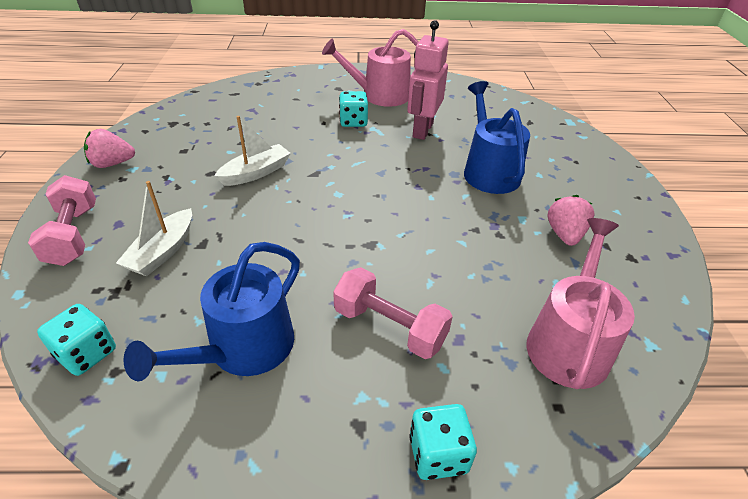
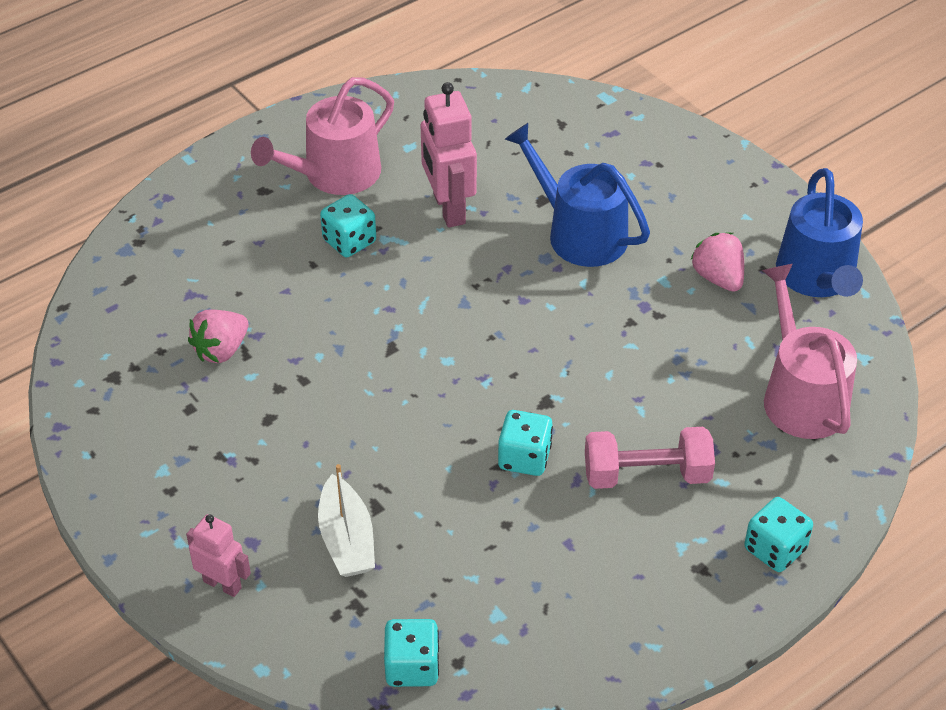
camera: 35 degrees left, 5 degrees up
(73, 235) = (222, 584): pink dumbbell -> pink robot
(112, 164) = (127, 479): pink strawberry -> pink strawberry (221, 350)
(243, 349) = (544, 573): blue watering can -> blue watering can (817, 277)
(256, 173) = (322, 387): white boat -> none
(319, 268) = (524, 458): none -> turquoise dice

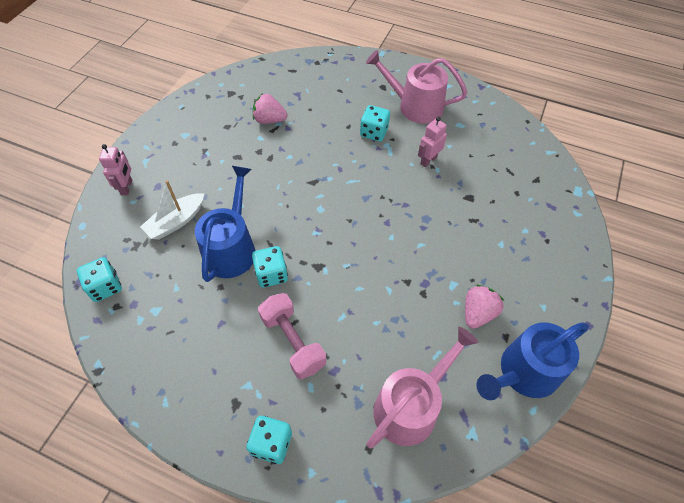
camera: 60 degrees right, 10 degrees up
(448, 209) = (428, 160): pink robot -> pink robot, size x0.60
(579, 233) = (458, 226): blue watering can -> blue watering can (231, 248)

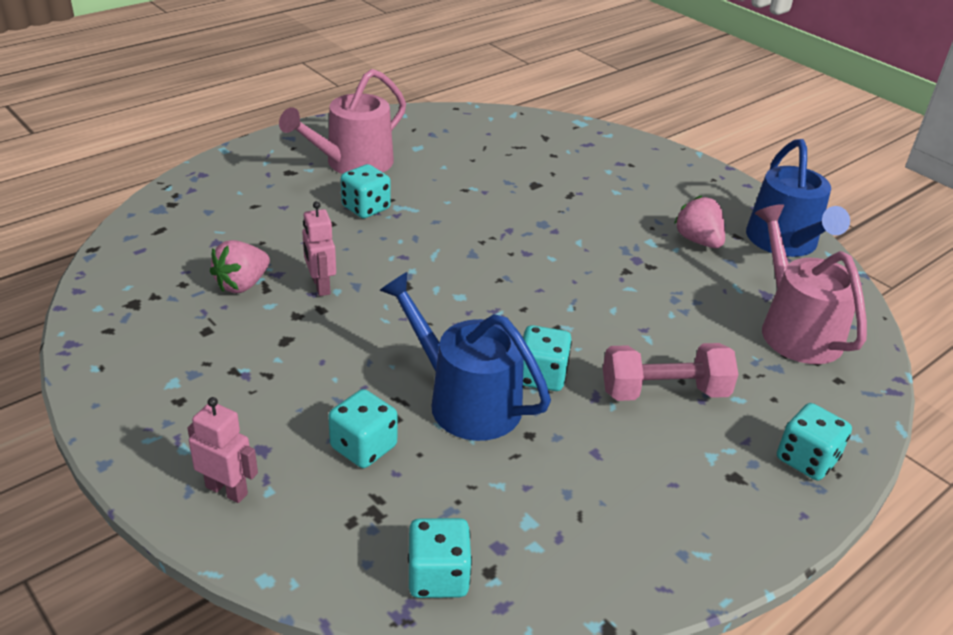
camera: 65 degrees left, 20 degrees down
(176, 222) = (363, 447): white boat -> turquoise dice
(428, 160) = (453, 188): pink robot -> pink robot (320, 286)

